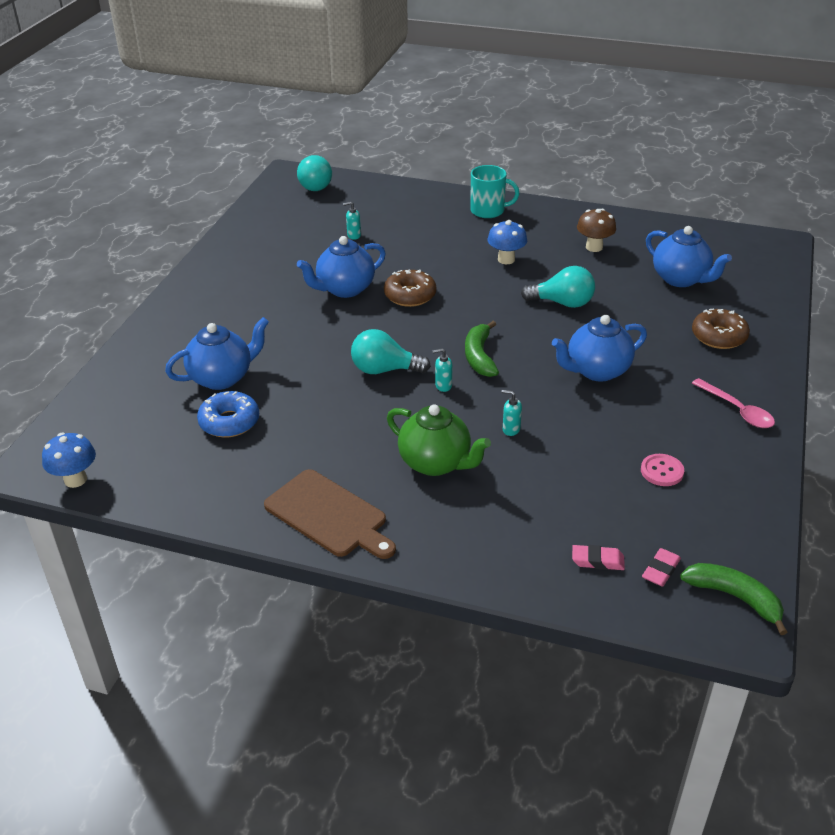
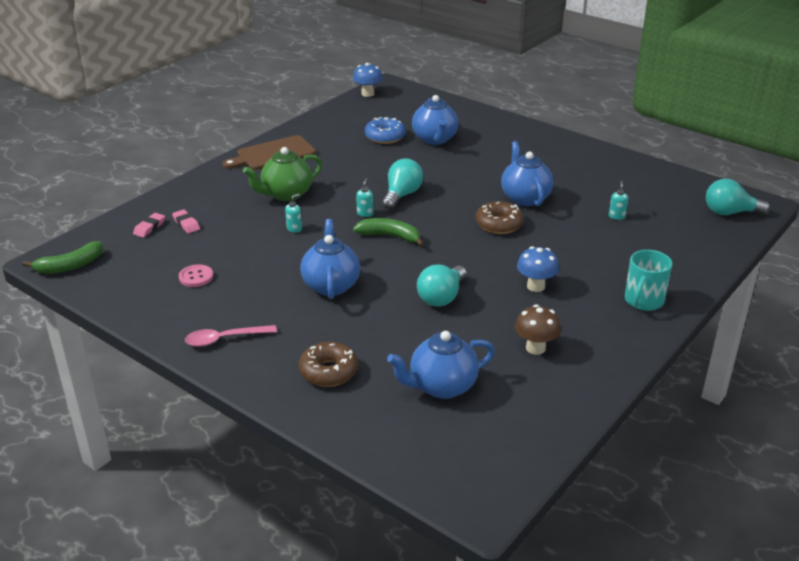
camera: 110 degrees right, 5 degrees down
(661, 570) = (118, 247): pink eraser -> pink eraser (186, 224)

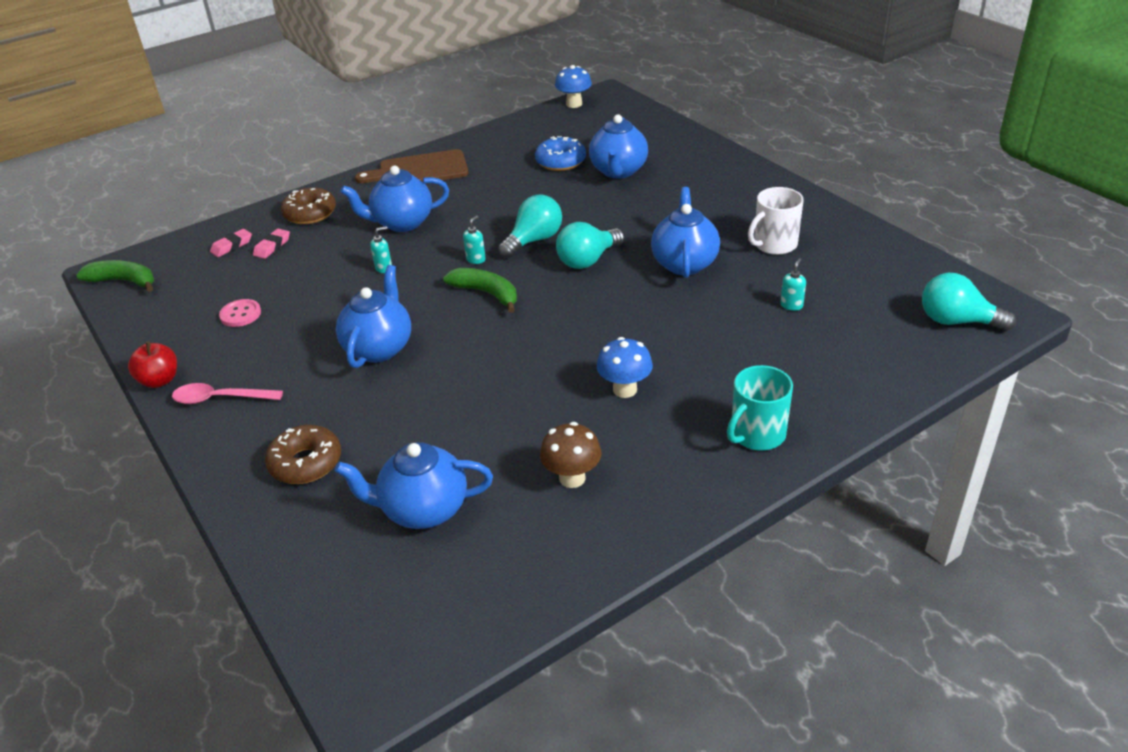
camera: 20 degrees right, 5 degrees up
(70, 266) = (124, 281): green banana -> green banana turned 150 degrees counterclockwise
(161, 334) = (159, 380): none -> red apple
(186, 224) = (272, 246): pink eraser -> pink eraser turned 45 degrees clockwise
(286, 194) = (402, 223): green teapot -> blue teapot
(441, 297) = (498, 385): turquoise light bulb -> turquoise light bulb (588, 260)
(499, 224) = (629, 295): brown donut -> brown donut (310, 213)
(580, 178) = (774, 244): none -> white mug

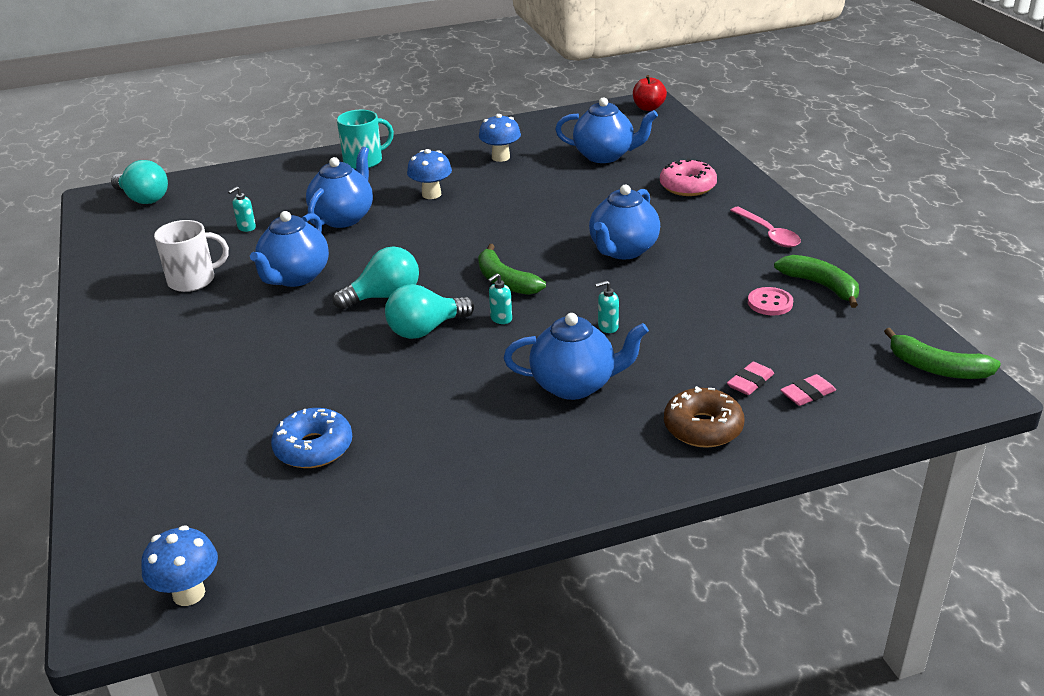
camera: 165 degrees left, 5 degrees down
(159, 380) = (834, 255): red apple -> red apple (648, 108)
(187, 341) = (821, 286): none -> green banana
(220, 399) = (768, 234): pink spoon -> pink spoon turned 45 degrees clockwise
(306, 463) = (687, 186): brown donut -> pink donut
(419, 170) = (529, 480): brown cutting board -> none
(572, 478) = (500, 157): brown mushroom -> blue mushroom
(618, 171) = (253, 411): blue teapot -> blue teapot (343, 218)

